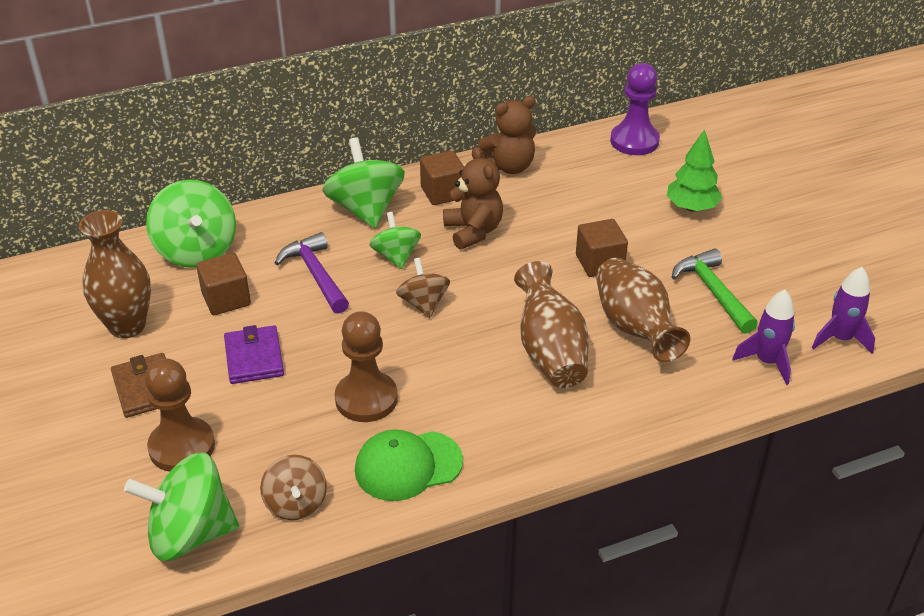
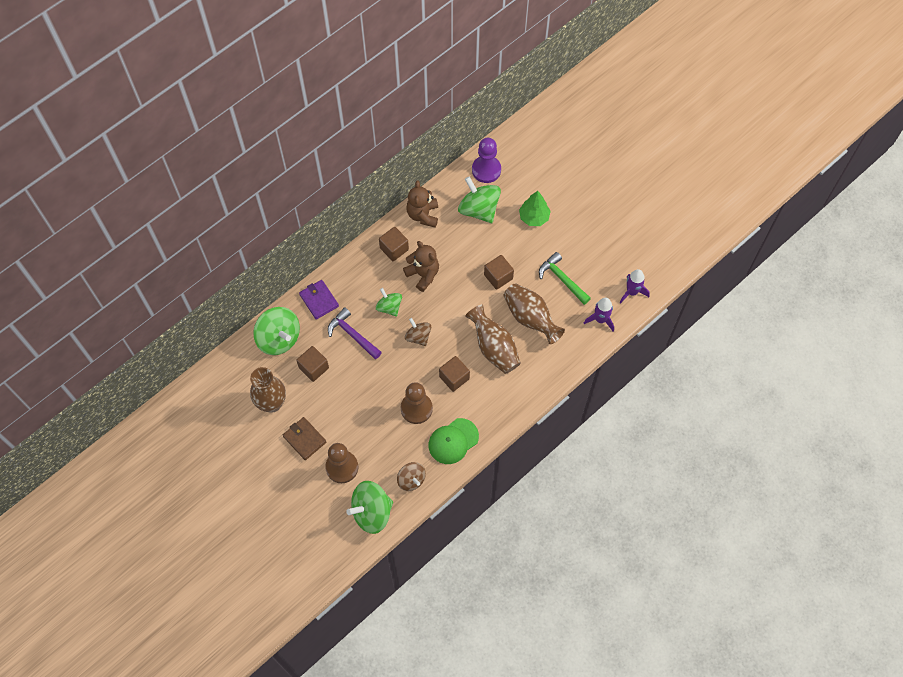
camera: 20 degrees left, 25 degrees up
(254, 358) = (348, 402): purple wallet -> purple wallet (319, 300)
(365, 209) = (357, 276): green spinning top -> green spinning top (479, 209)
(457, 373) = (454, 377): none -> brown cube
(509, 166) = (423, 215): brown teddy bear -> brown teddy bear turned 135 degrees clockwise

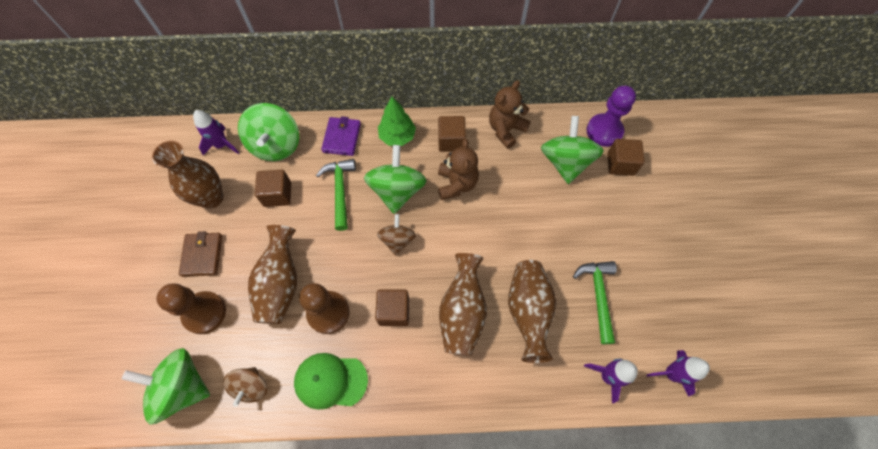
camera: 40 degrees right, 0 degrees up
(241, 366) = (222, 145): none -> purple rocket
(353, 335) = (340, 191): purple hammer -> green hammer
(371, 416) = (281, 284): none -> brown vase
(389, 307) = (397, 191): green spinning top -> green spinning top, size x1.66
(498, 277) = (530, 241): brown cube -> brown cube (620, 164)
(534, 217) = (617, 209): green tree -> green tree (397, 136)

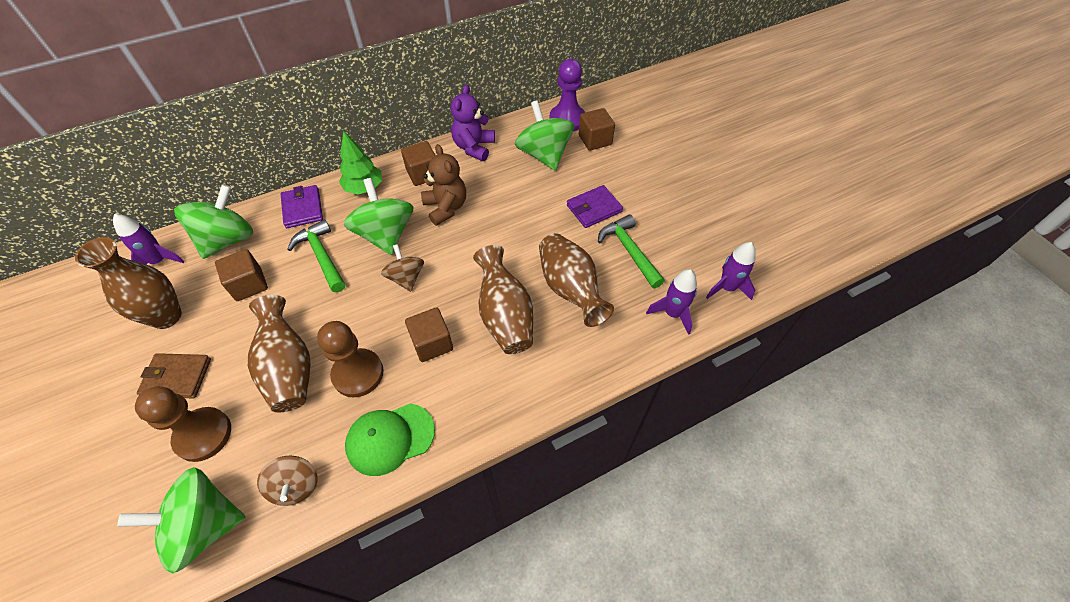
camera: 25 degrees left, 10 degrees down
(202, 255) = (177, 377): brown wallet -> brown wallet turned 60 degrees counterclockwise
(276, 145) = (228, 240): green spinning top -> green spinning top turned 120 degrees counterclockwise
(506, 130) = (474, 147): brown teddy bear -> purple teddy bear
(586, 238) = (594, 208): none -> purple wallet

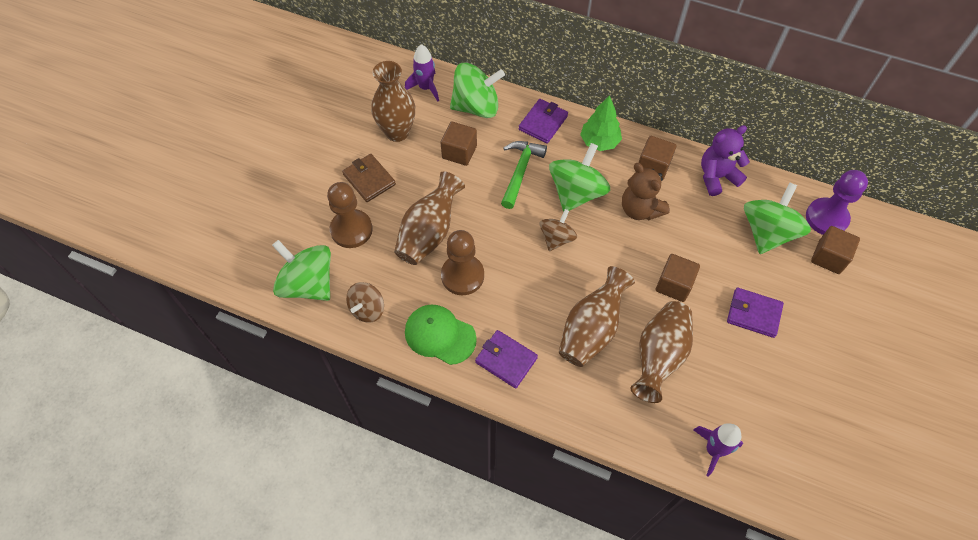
camera: 50 degrees right, 5 degrees up
(432, 343) = (525, 300): brown cube -> brown cube (674, 285)
(446, 207) = (640, 209): brown teddy bear -> brown teddy bear turned 120 degrees clockwise
(467, 401) = (506, 360): none -> purple wallet
(629, 251) = (740, 373): green hammer -> none
(727, 288) = (783, 477): purple rocket -> none

